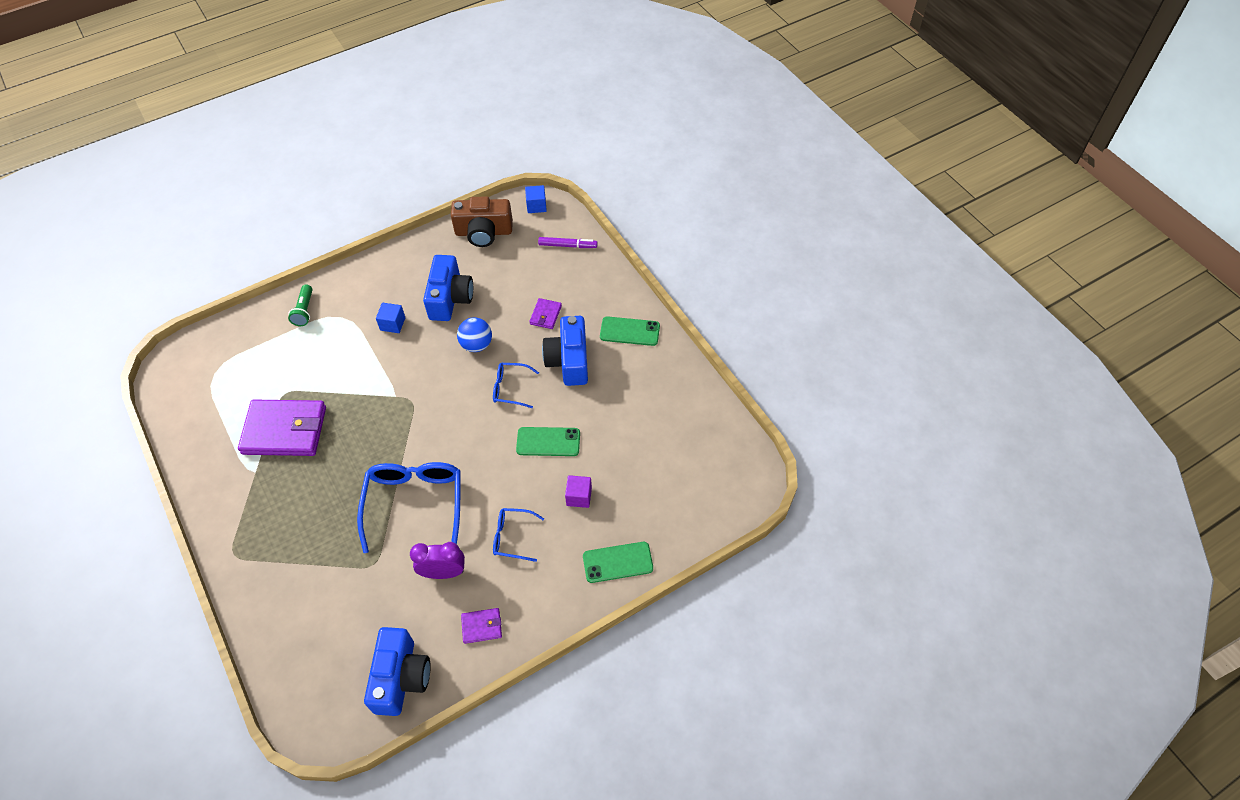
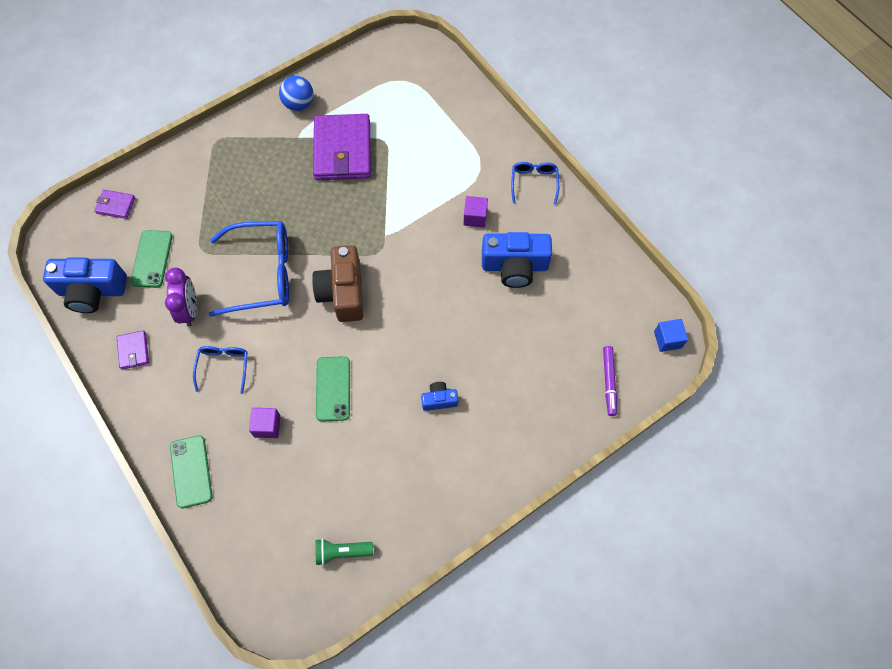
camera: 85 degrees right, 10 degrees up
(304, 311) = (484, 136): green flashlight -> green flashlight (342, 552)
(392, 324) = (475, 217): blue cube -> purple cube
(476, 345) = (454, 302): blue ball -> blue ball (299, 104)
(483, 232) = (616, 287): brown camera -> brown camera (343, 292)
(511, 388) = (399, 343): blue glasses -> blue glasses (534, 183)
(545, 315) = (501, 368): purple wallet -> purple wallet (116, 205)
(569, 361) = (439, 400): blue camera -> blue camera, size x0.50
(629, 331) = (486, 464): green phone -> green phone (152, 259)

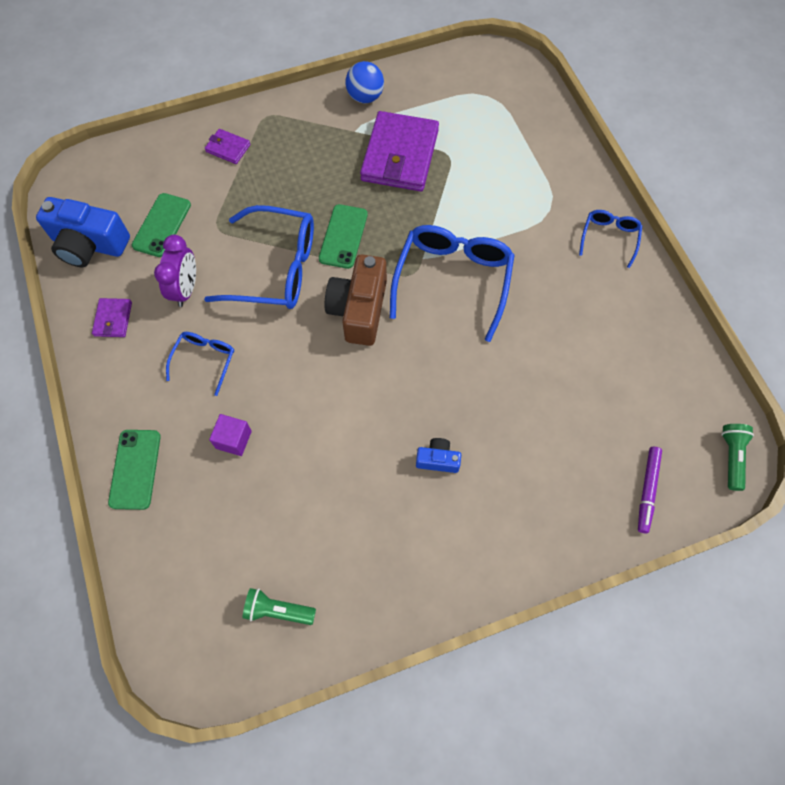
camera: 15 degrees right, 0 degrees up
(116, 205) = (141, 160): purple wallet -> purple wallet (228, 148)
(333, 388) = (319, 416): green phone -> green phone (343, 236)
(414, 249) = (452, 281): none -> blue glasses
(475, 217) = (531, 261): purple cube -> none
(514, 266) = (564, 327): blue camera -> none
(667, 339) = (731, 457): blue cube -> green flashlight

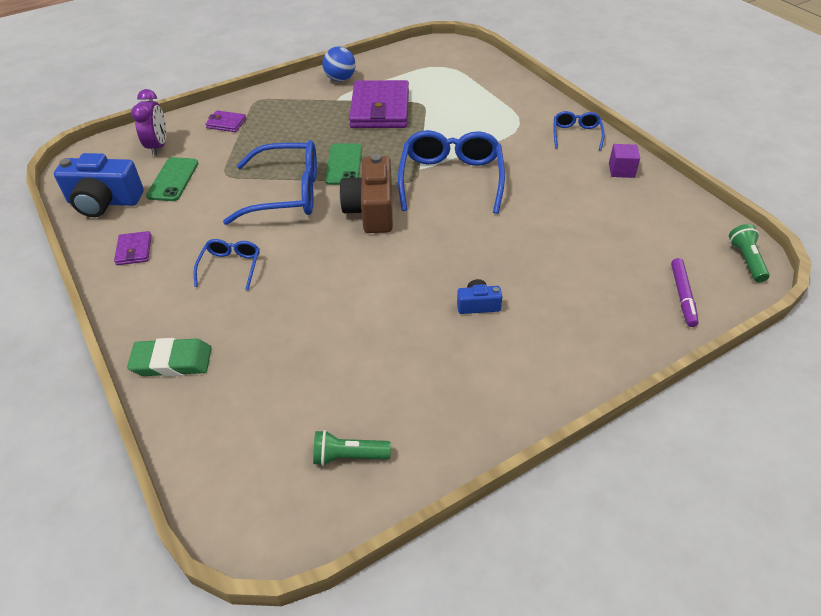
camera: 10 degrees left, 20 degrees down
(135, 469) = (172, 361): green phone -> green eraser
(186, 289) = (203, 219): purple clock -> purple clock (158, 146)
(233, 439) = (271, 322): purple cube -> purple cube (621, 170)

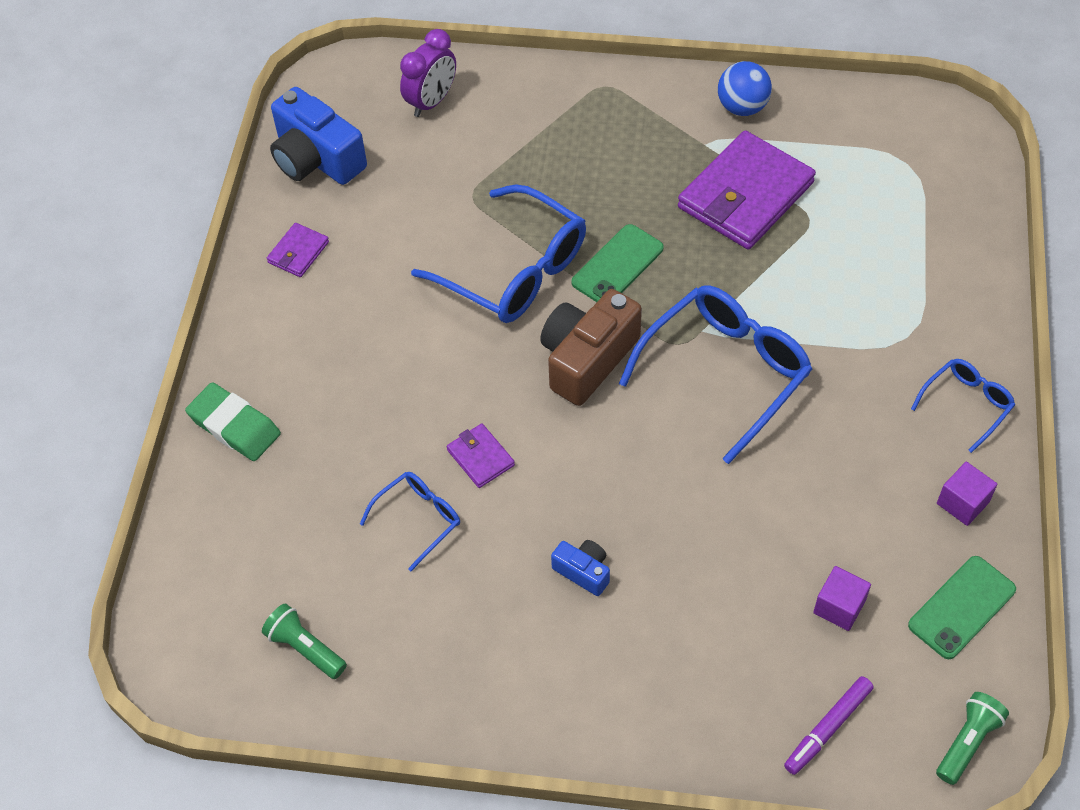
camera: 40 degrees right, 10 degrees up
(173, 179) = (409, 168): green phone -> green phone (962, 607)
(226, 123) = (536, 107): purple wallet -> purple wallet (480, 457)
(230, 267) = (374, 341): blue glasses -> blue glasses (418, 520)
(622, 242) = (839, 607): none -> purple cube

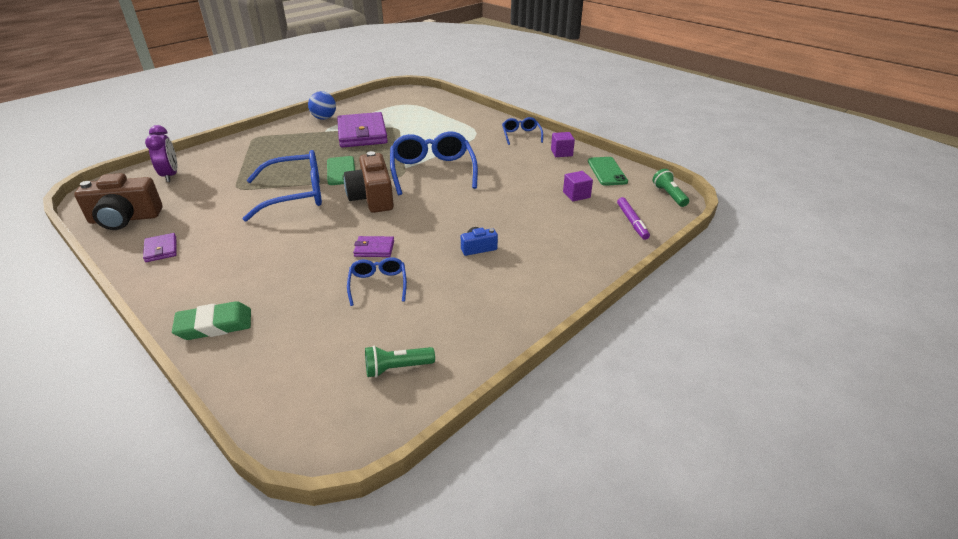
camera: 55 degrees left, 20 degrees down
(316, 158) = (125, 219): blue camera -> brown camera

